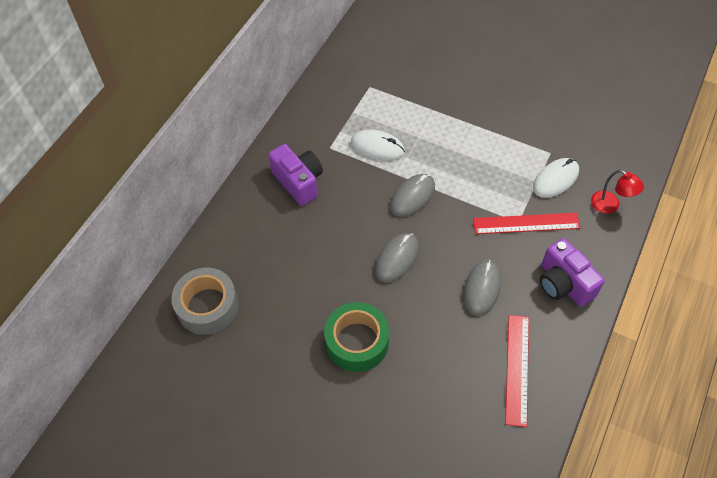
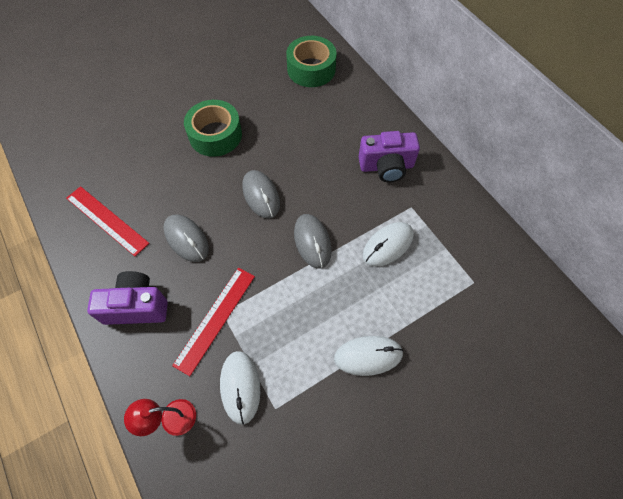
camera: 120 degrees right, 5 degrees up
(207, 306) = (311, 69): grey tape -> green tape
(473, 121) = (368, 356): none -> white mouse

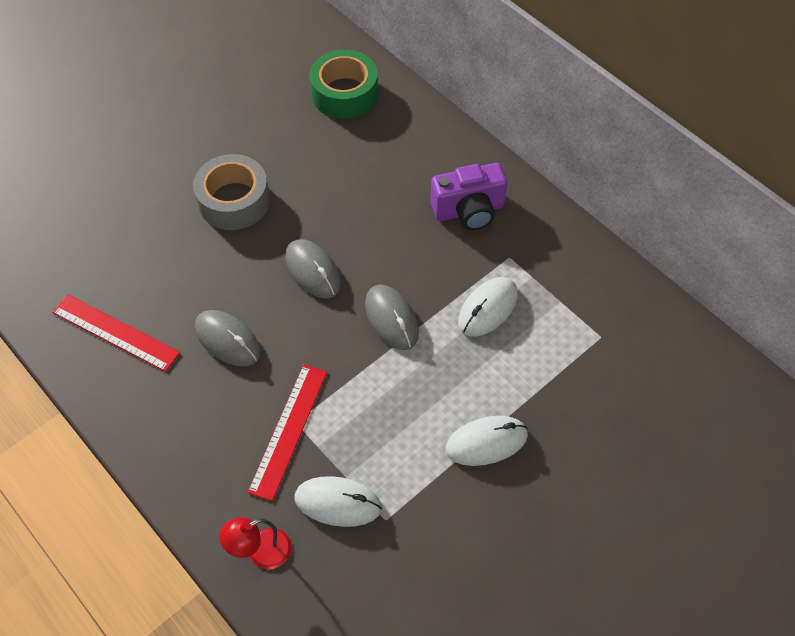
camera: 10 degrees left, 5 degrees down
(136, 306) = (184, 432): purple camera -> none
(215, 135) = (234, 201): green tape -> grey tape
(240, 387) = (338, 502): white mouse -> white mouse turned 60 degrees counterclockwise

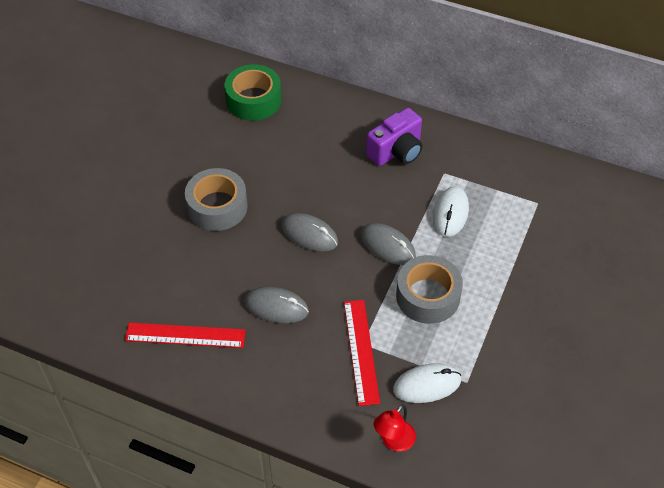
camera: 25 degrees left, 5 degrees down
(402, 397) = (428, 296): none -> grey tape
(486, 442) = (503, 302): white mouse -> none

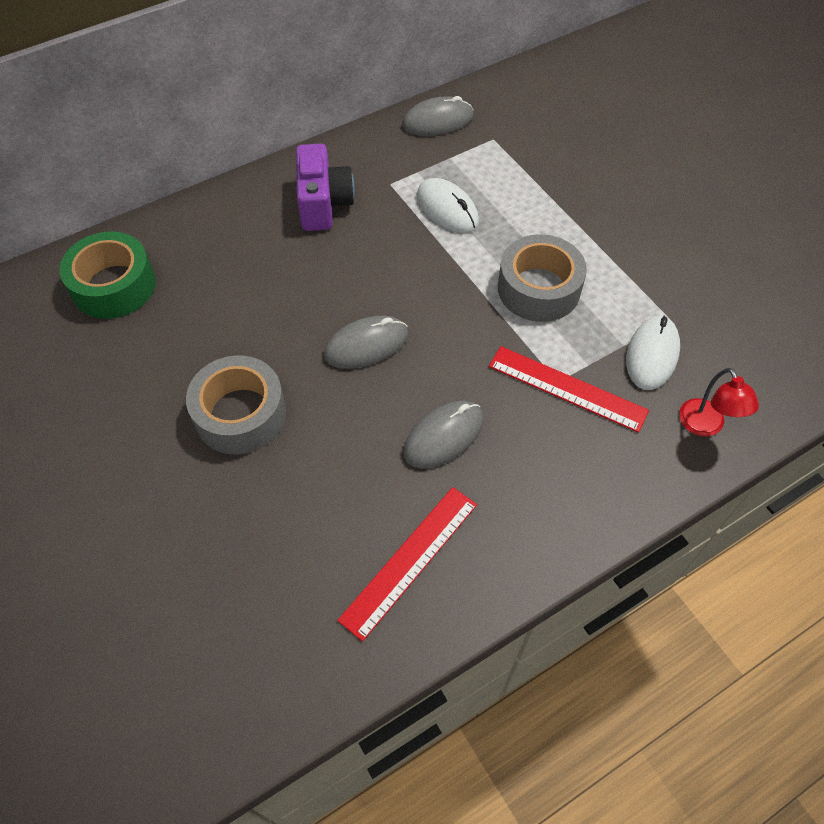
camera: 55 degrees left, 5 degrees up
(387, 246) = (444, 284): grey mouse -> grey mouse (438, 121)

